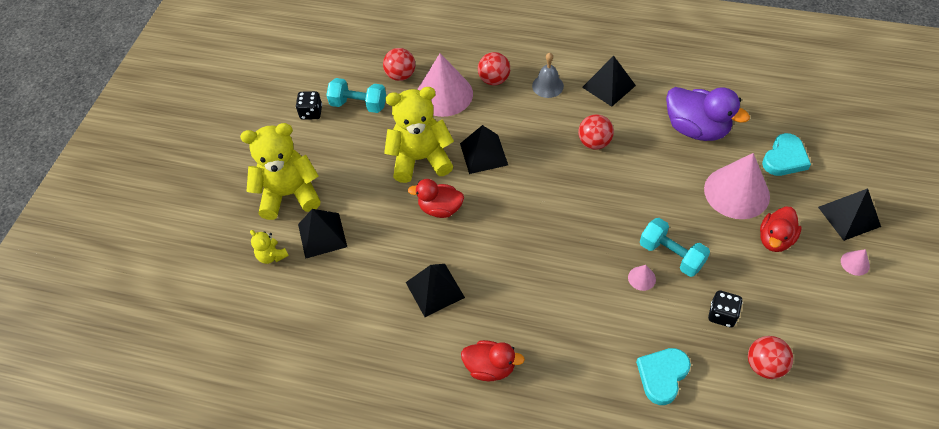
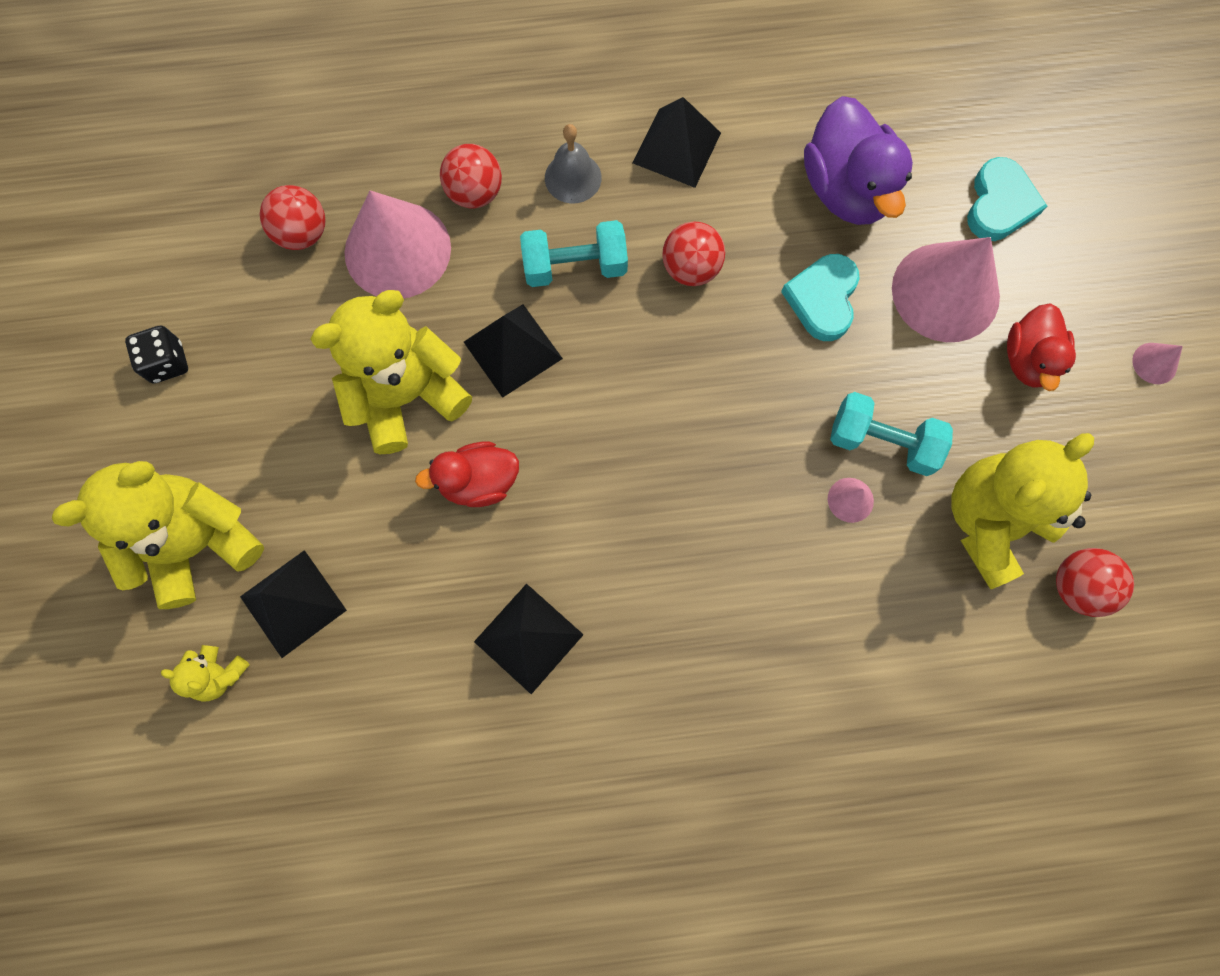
camera: 25 degrees left, 20 degrees up
(359, 104) = (249, 318): turquoise dumbbell -> turquoise dumbbell (575, 266)
(490, 367) = (670, 744): red duck -> none
(662, 376) = (936, 659): turquoise heart -> turquoise heart (822, 299)
(696, 129) = (846, 190): purple duck -> purple duck turned 60 degrees clockwise
(722, 315) = (990, 522): black dice -> yellow teddy bear
(849, 216) = (1123, 281): black pyramid -> none

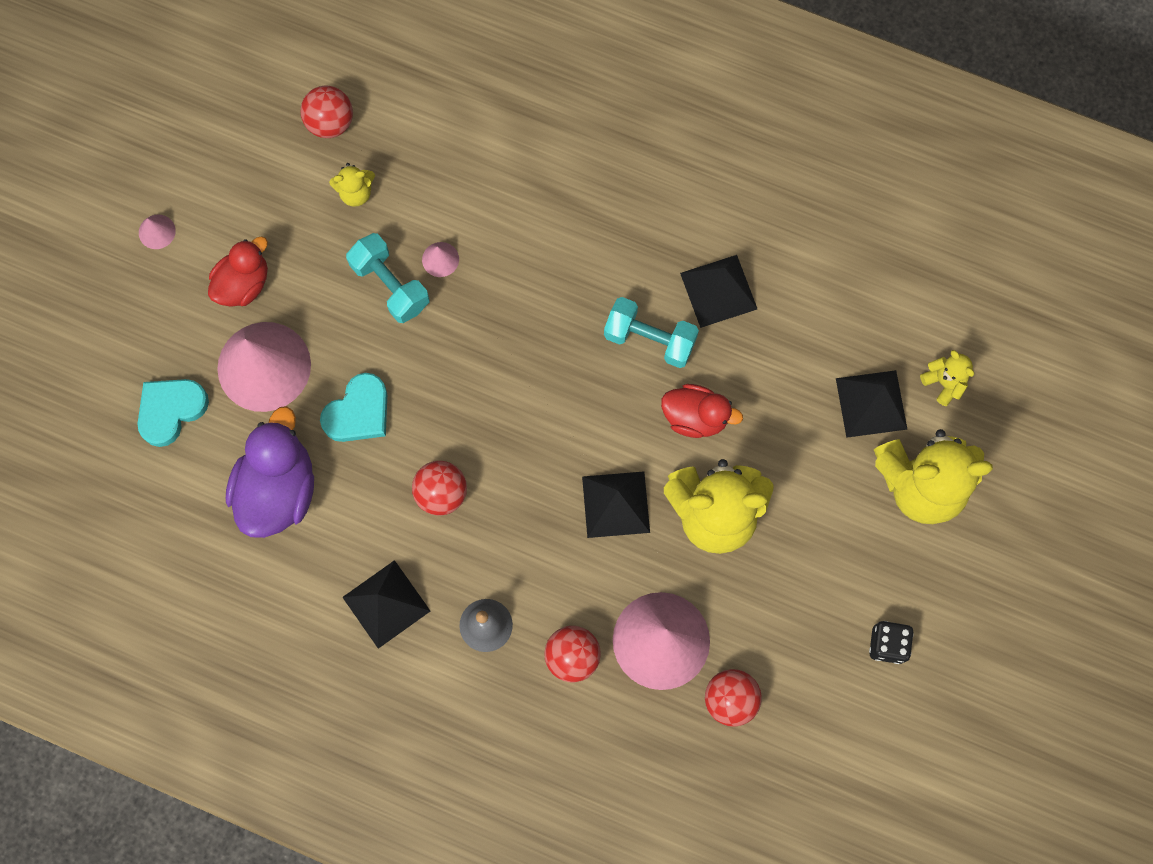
camera: 150 degrees left, 0 degrees up
(575, 266) = (529, 546): turquoise dumbbell -> turquoise dumbbell (650, 339)
(990, 522) = (356, 192): yellow teddy bear -> yellow teddy bear, size x0.45

